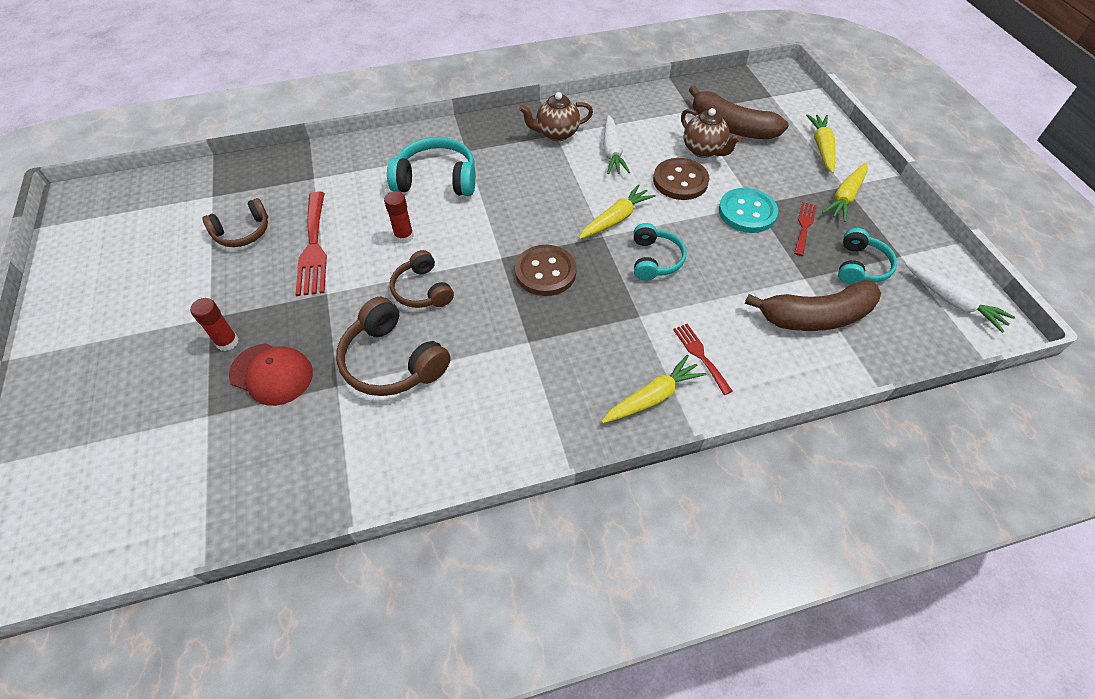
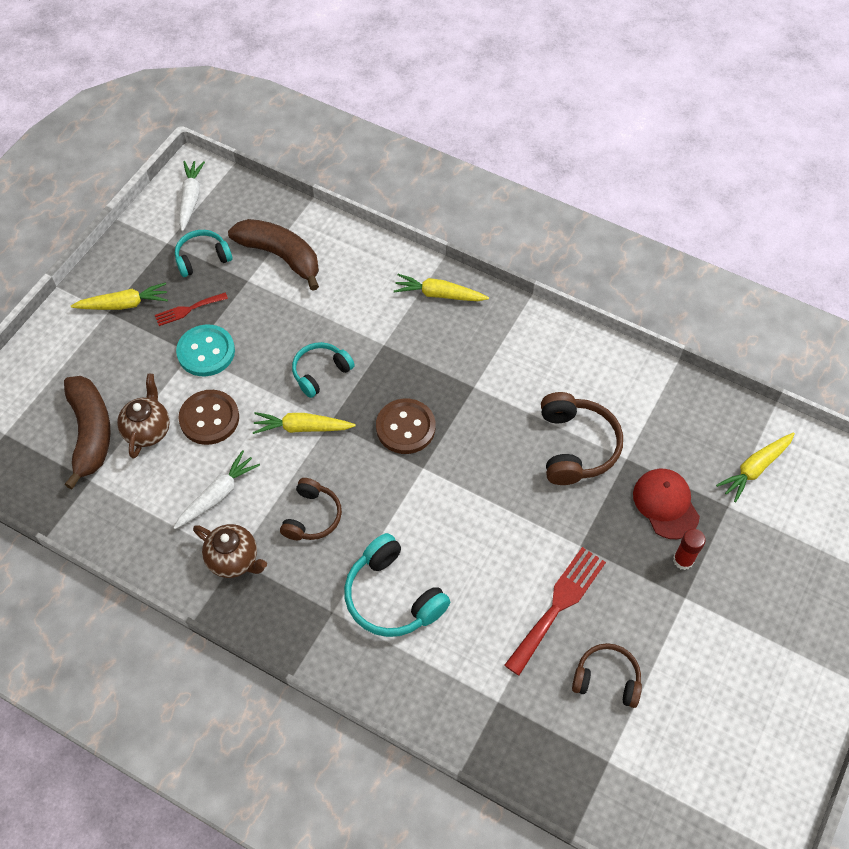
camera: 135 degrees left, 5 degrees up
(404, 236) = (476, 553): red glue stick -> none
(422, 290) = (507, 487): brown headphones -> brown headphones (312, 516)
(700, 355) = (380, 292): red fork -> none
(821, 148) = (64, 352): yellow carrot -> yellow carrot (755, 468)

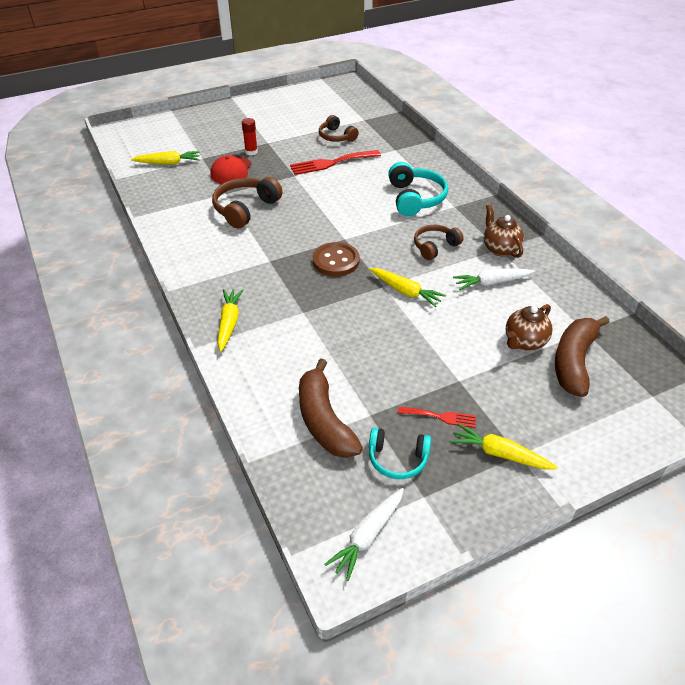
camera: 145 degrees left, 15 degrees down
(206, 352) = (445, 374): turquoise button -> none
(209, 418) = (471, 328): brown button -> none
(320, 372) = (365, 317): turquoise headphones -> none
(439, 294) = (229, 323): yellow carrot -> yellow carrot turned 135 degrees counterclockwise

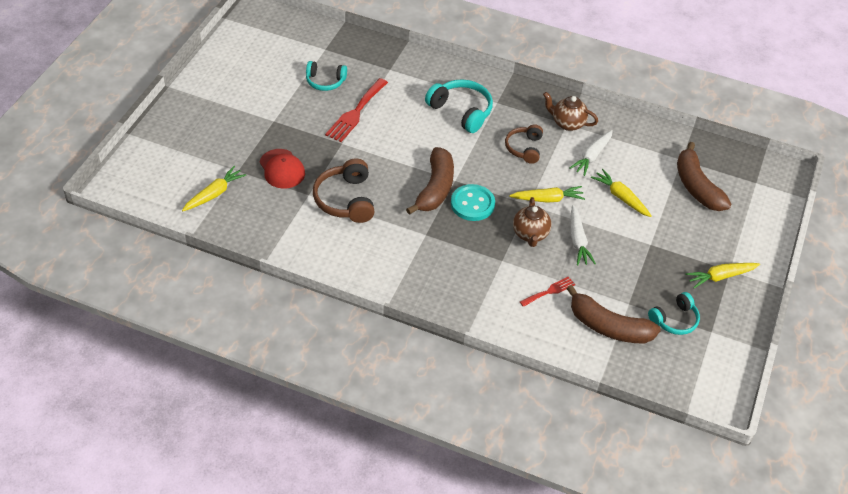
camera: 45 degrees left, 5 degrees up
(229, 323) = (464, 303): yellow carrot -> yellow carrot (621, 197)
(251, 152) = (273, 139): red glue stick -> none
(321, 236) = (435, 188): none -> brown banana
(336, 137) = (325, 81): brown headphones -> turquoise headphones
(336, 261) = (472, 204): brown button -> turquoise button
(368, 536) = (710, 375): white carrot -> white carrot (578, 240)
(441, 417) = (667, 276): red fork -> red fork (549, 291)
(524, 342) = (657, 191): brown teapot -> brown teapot (530, 234)

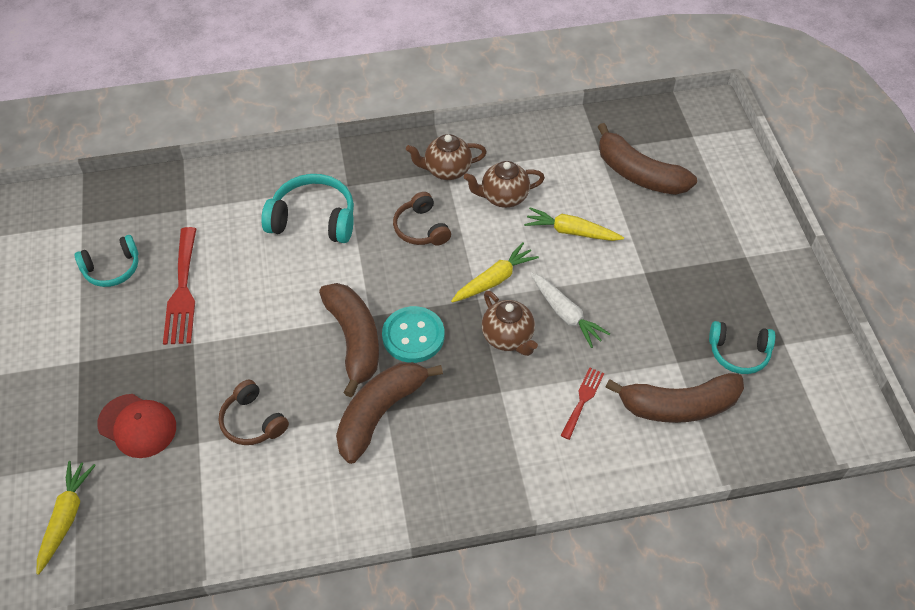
camera: 30 degrees left, 5 degrees up
(345, 200) = (252, 422): brown headphones -> brown headphones, size x0.65
(421, 233) = (380, 413): none -> brown banana
(592, 156) = (503, 197): white carrot -> brown teapot
(674, 320) = (738, 353): turquoise headphones -> turquoise headphones turned 75 degrees clockwise
(720, 277) = (743, 270): yellow carrot -> none

